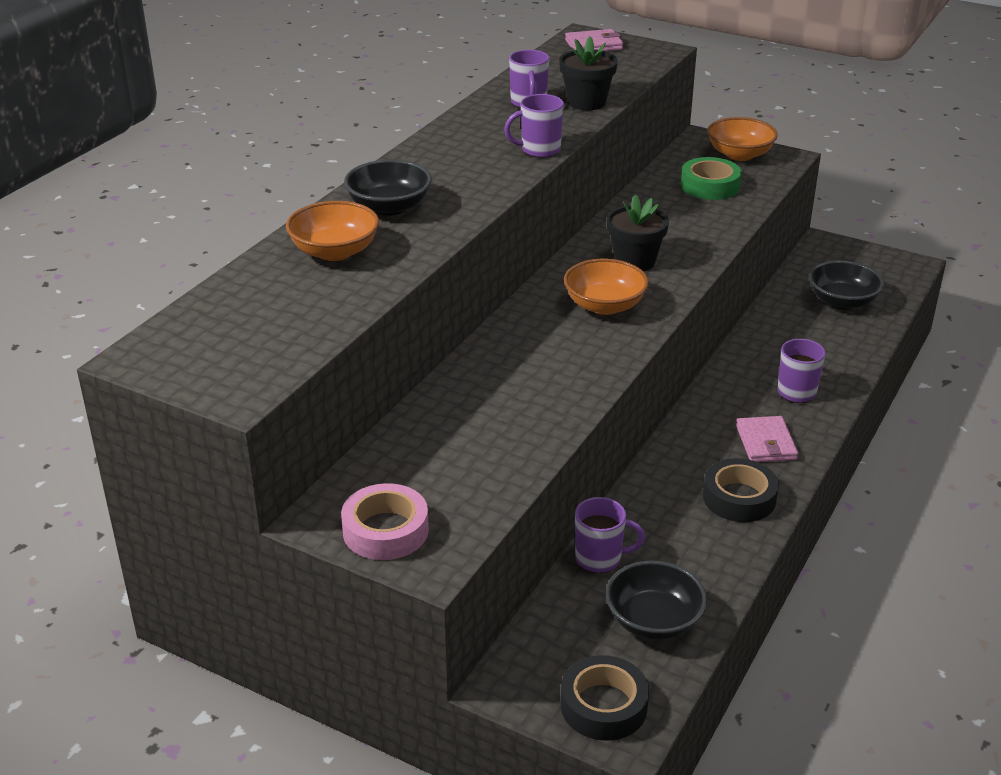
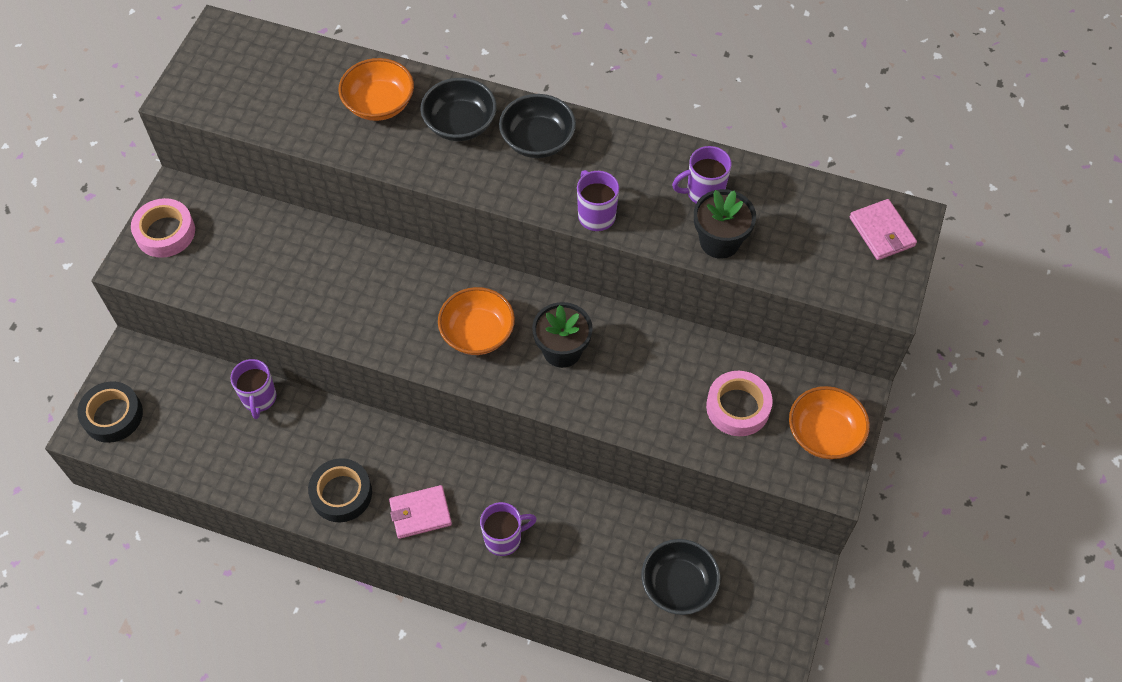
camera: 80 degrees right, 25 degrees up
(653, 621) = (194, 440): black bowl -> black bowl (537, 140)
(710, 186) = (738, 407): green tape -> pink tape

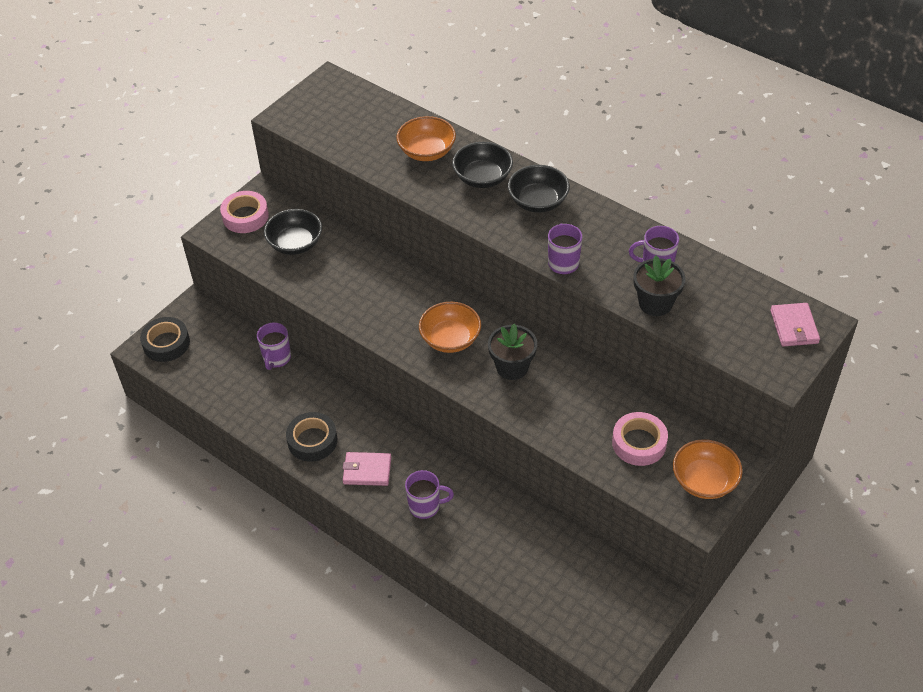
camera: 20 degrees right, 10 degrees down
(678, 585) = (553, 579): black bowl -> black bowl (295, 244)

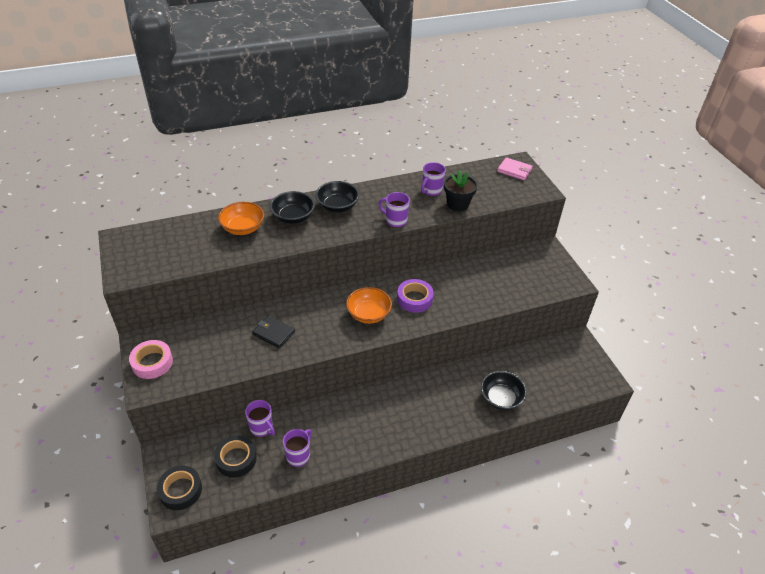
camera: 60 degrees left, 5 degrees down
(295, 244) = (209, 348): black bowl -> black bowl (501, 398)
(312, 441) = (350, 443): black tape -> black tape (236, 459)
(355, 278) = (273, 333): none -> black wallet
(367, 471) = (398, 426): pink wallet -> none
(425, 506) = (448, 410): purple mug -> purple mug (298, 456)
(512, 367) = (414, 299): black flower pot -> purple tape
(639, 443) = (510, 278): pink tape -> none
(704, 481) = (552, 268): orange bowl -> none

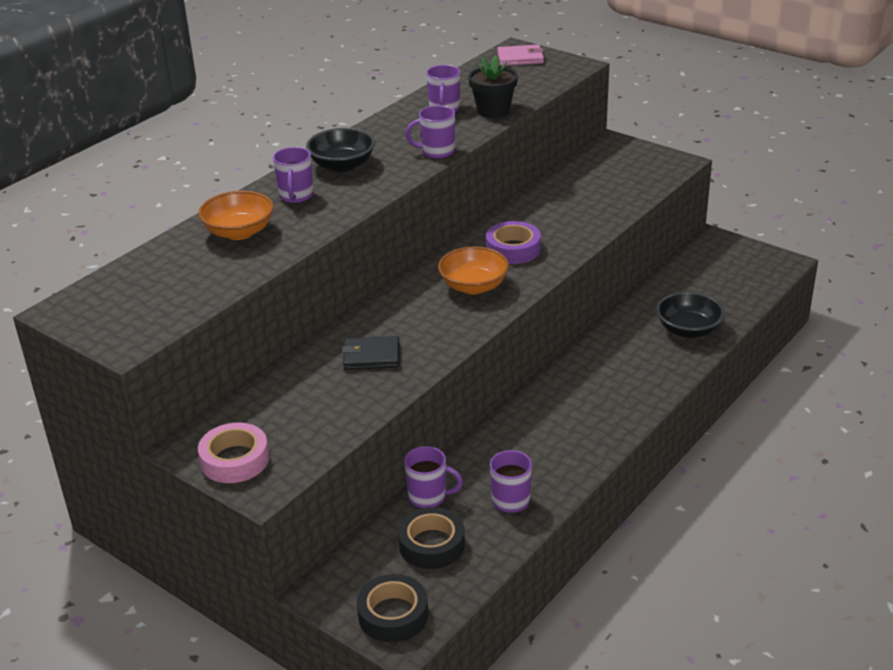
camera: 30 degrees left, 10 degrees down
(293, 217) = (296, 196): black bowl -> purple mug

